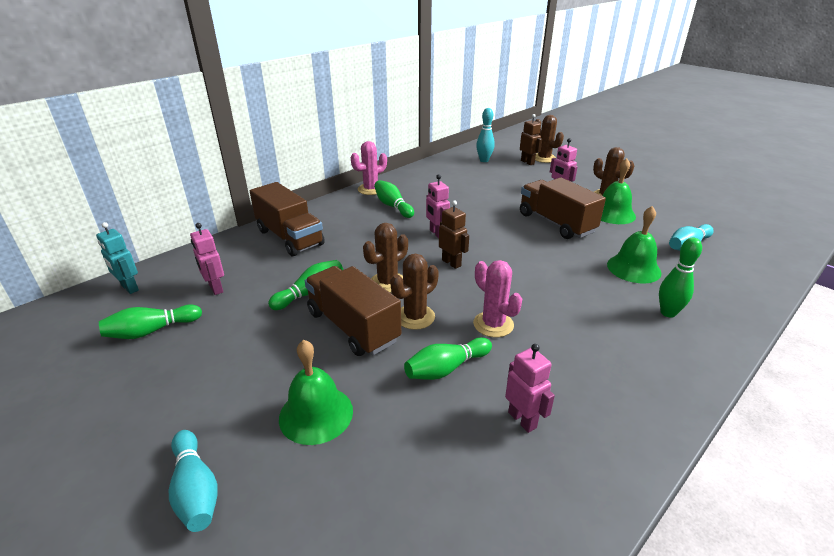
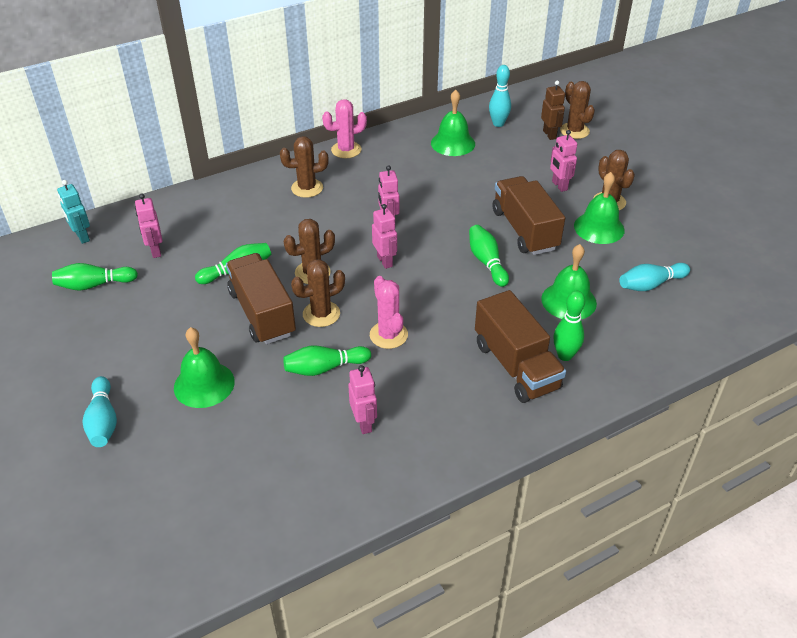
camera: 15 degrees right, 10 degrees up
(290, 237) = (239, 203): brown truck -> brown truck (516, 366)
(349, 219) = (307, 188): none -> brown cactus
(393, 206) = (359, 178): green bowling pin -> green bowling pin (487, 262)
(451, 263) = (385, 261): brown robot -> pink robot
(457, 175) = (453, 143): none -> green bell

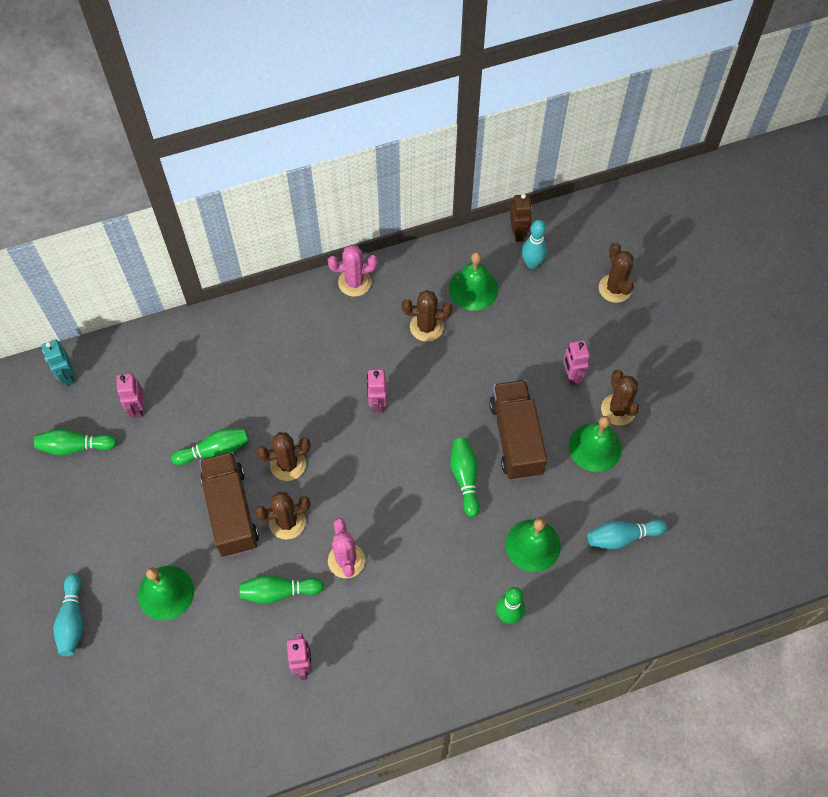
camera: 10 degrees right, 20 degrees up
(307, 188) = (302, 338): brown cactus -> brown cactus (426, 327)
(385, 261) = (363, 460): pink robot -> none
(516, 366) = (458, 620): brown truck -> none
(549, 134) = (585, 290): brown robot -> brown robot (518, 233)

